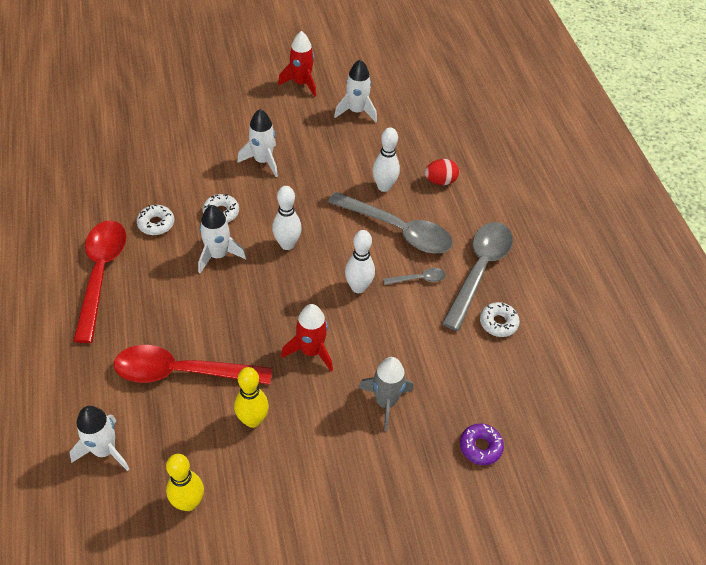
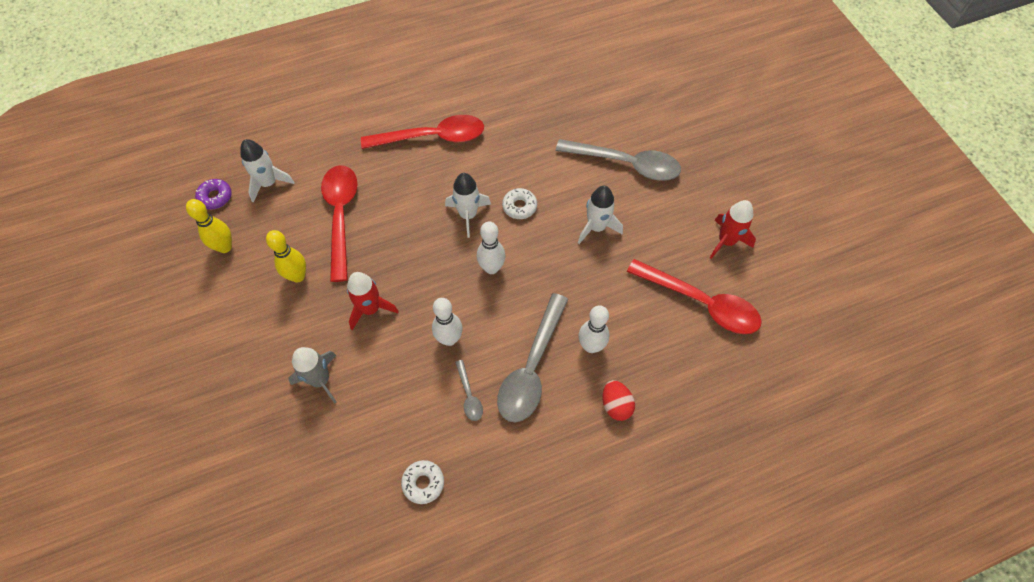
camera: 85 degrees right, 10 degrees up
(156, 223) = (495, 161): white donut -> none
(356, 111) = (701, 303): white rocket -> red spoon
(479, 270) = (492, 458): grey spoon -> grey spoon (626, 164)
(480, 447) = (276, 472): purple donut -> purple donut (215, 197)

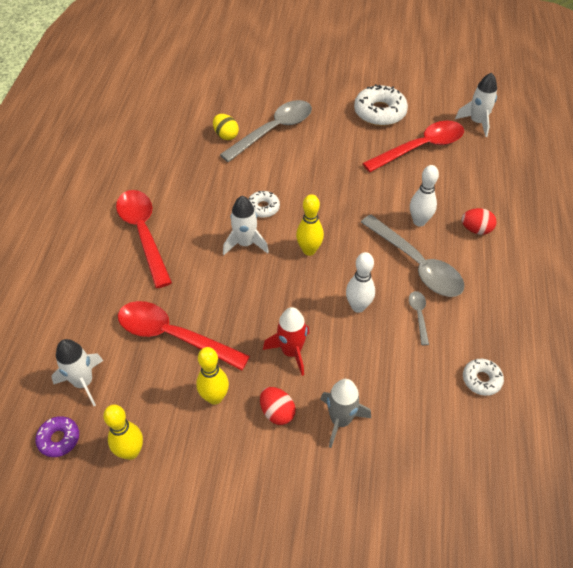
camera: 60 degrees left, 10 degrees down
(305, 328) = (277, 412): none -> red egg
(432, 137) = (143, 233): red spoon -> red spoon turned 45 degrees counterclockwise
(469, 395) = (418, 315): grey spoon -> grey spoon turned 105 degrees counterclockwise
(491, 268) = (309, 250): white bowling pin -> yellow bowling pin
(590, 131) = (226, 135): none -> yellow egg
(596, 227) = (317, 172): white rocket -> white rocket (477, 122)
(726, 241) = (379, 112): red rocket -> white donut

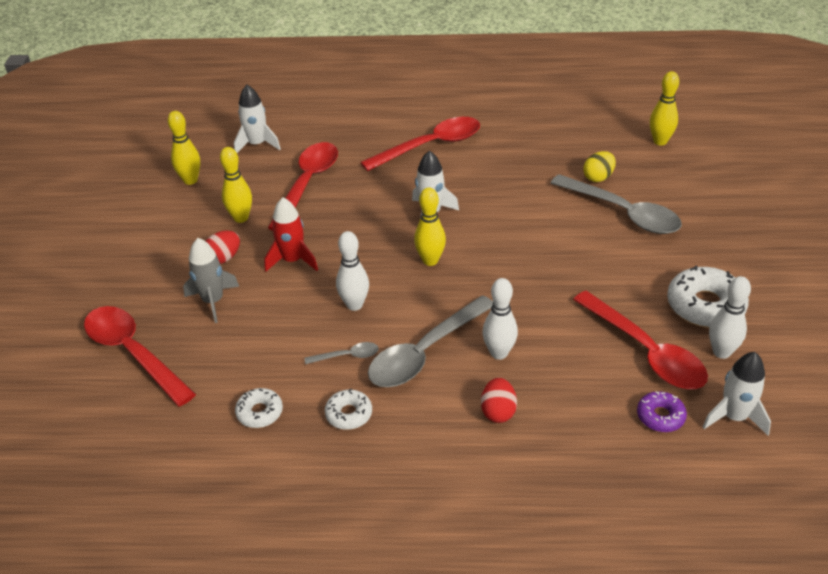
camera: 85 degrees right, 10 degrees down
(59, 439) = (205, 143): purple donut -> purple donut (660, 416)
(190, 94) = (660, 141): none -> yellow bowling pin
(263, 208) = (487, 219): white donut -> white donut (349, 414)
(408, 492) = (133, 353): none -> red spoon
(422, 115) = (721, 352): none -> white bowling pin

